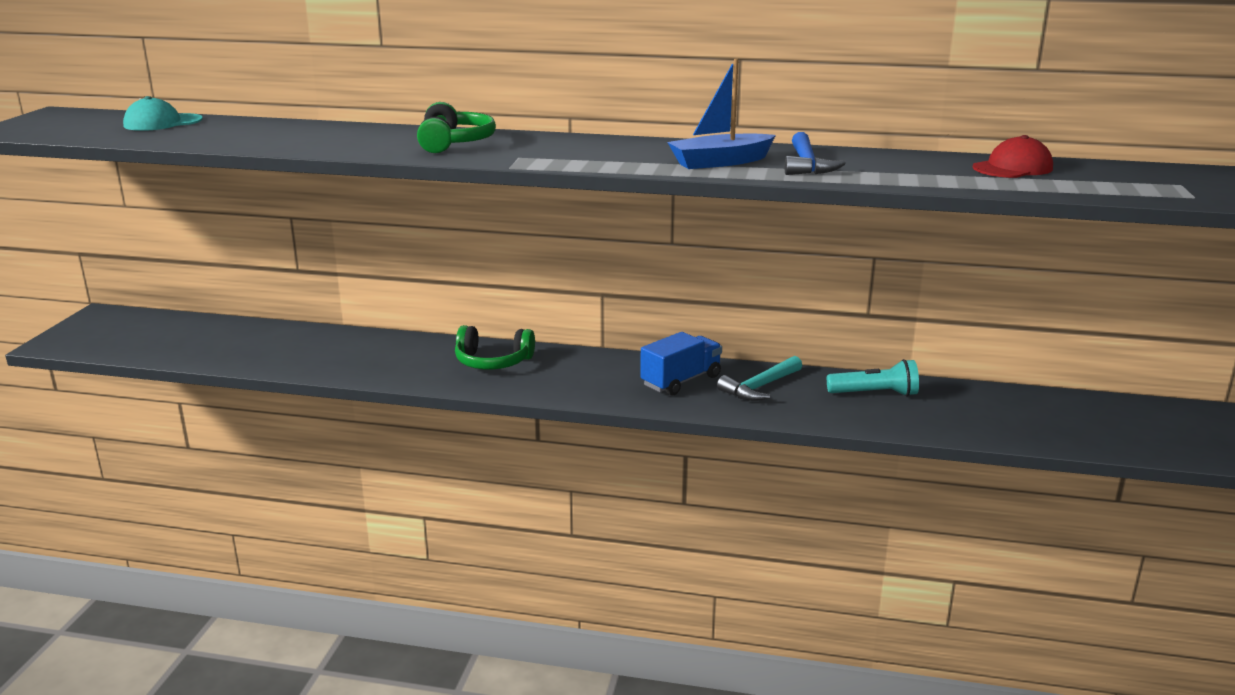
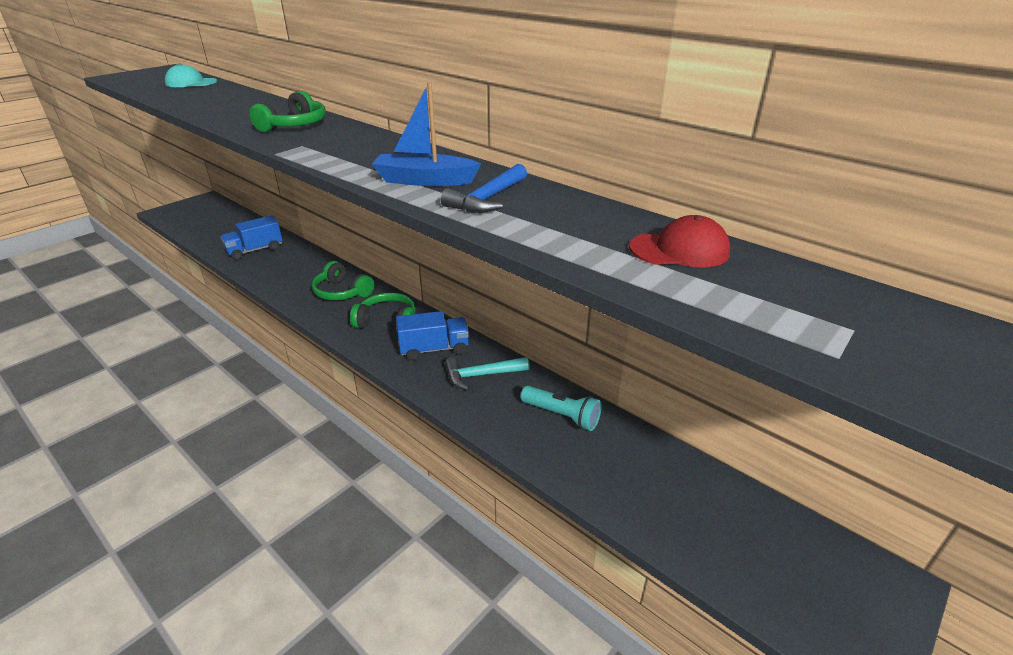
camera: 30 degrees right, 10 degrees up
(297, 351) = (255, 250): none -> blue truck
(592, 372) = (387, 321): none -> green headphones

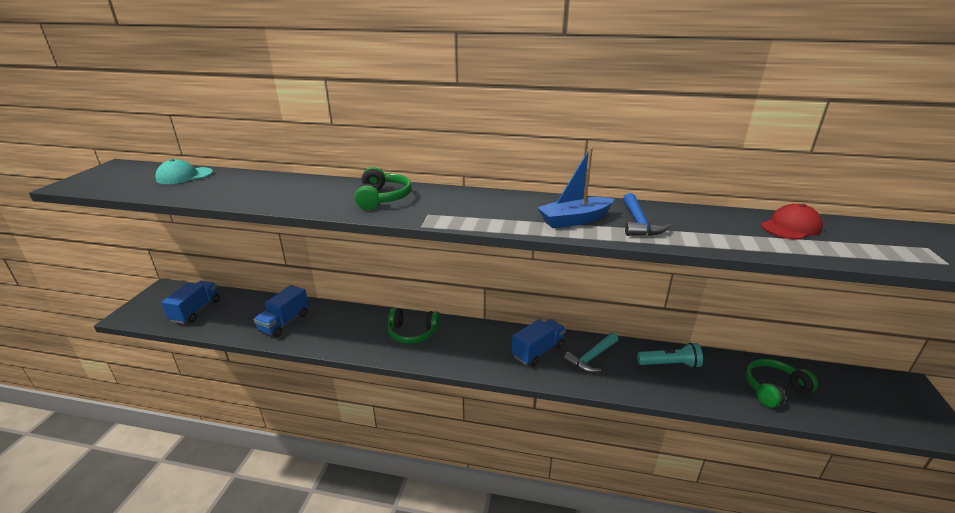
camera: 30 degrees left, 5 degrees down
(207, 222) = (196, 311): none -> blue truck
(387, 321) = (478, 343): green headphones -> green headphones (774, 389)

